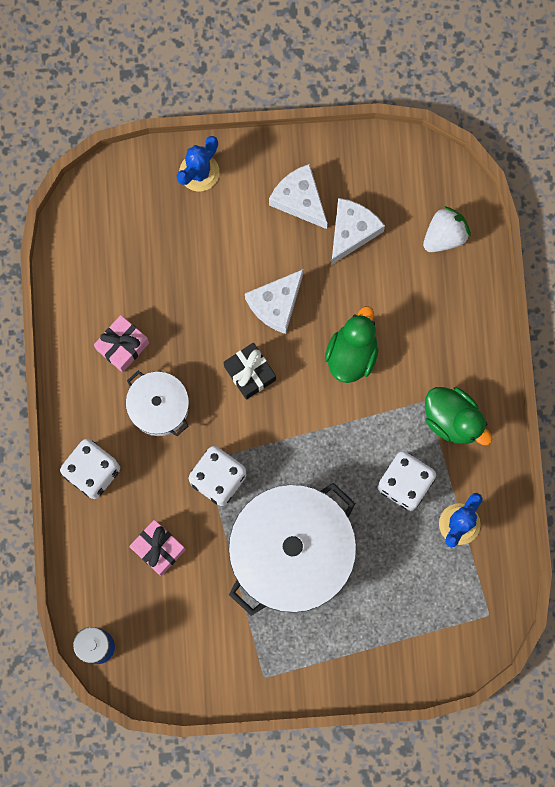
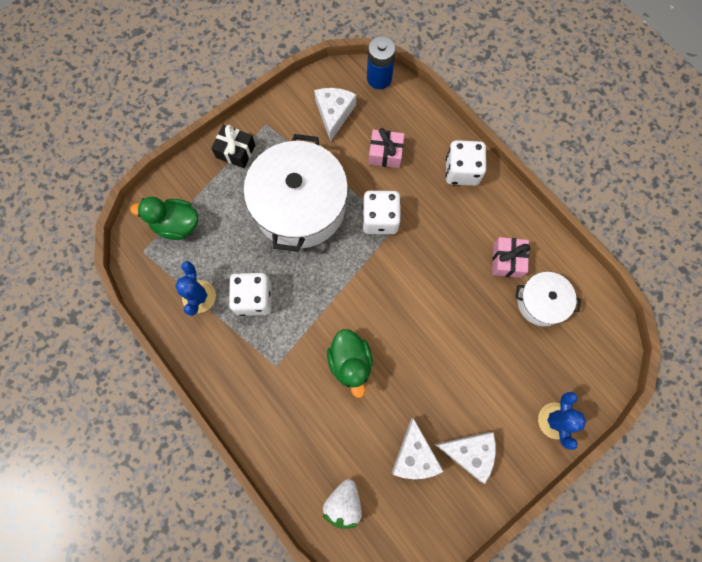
camera: 145 degrees right, 5 degrees down
(159, 407) = (452, 238): white pot -> white pot (541, 302)
(250, 373) = (410, 301): black gift -> black gift (235, 151)
(276, 304) = (428, 361): white cheese -> white cheese (334, 114)
(453, 420) = (248, 365): green duck -> green duck (176, 225)

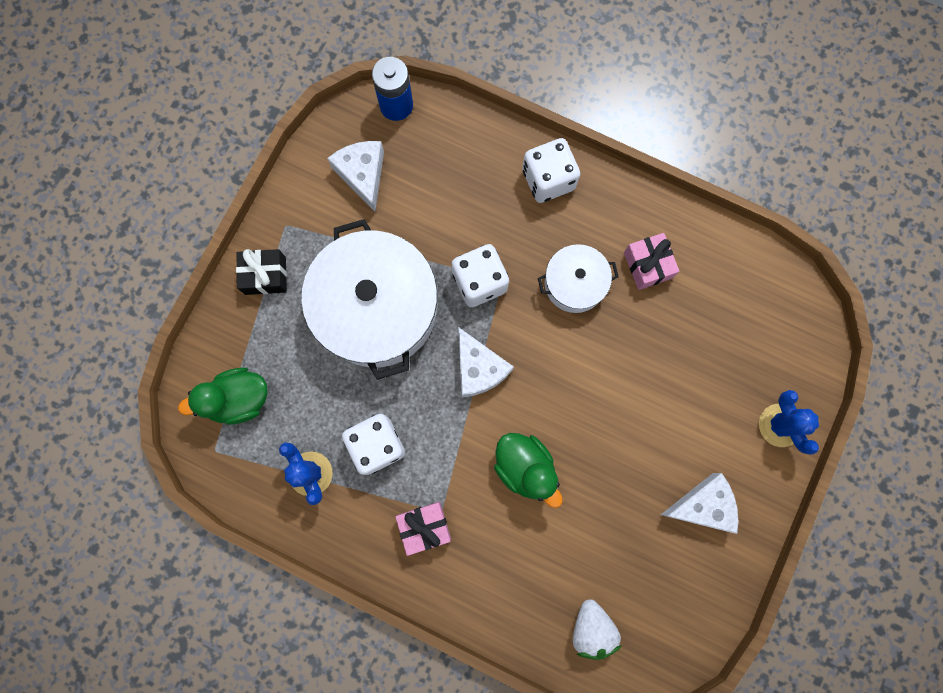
camera: 25 degrees left, 5 degrees up
(385, 154) = (448, 198): pink gift -> pink gift (424, 527)
(414, 455) = (644, 538): white cheese -> white cheese (479, 368)
(541, 302) = (707, 297): white pot -> white pot (574, 283)

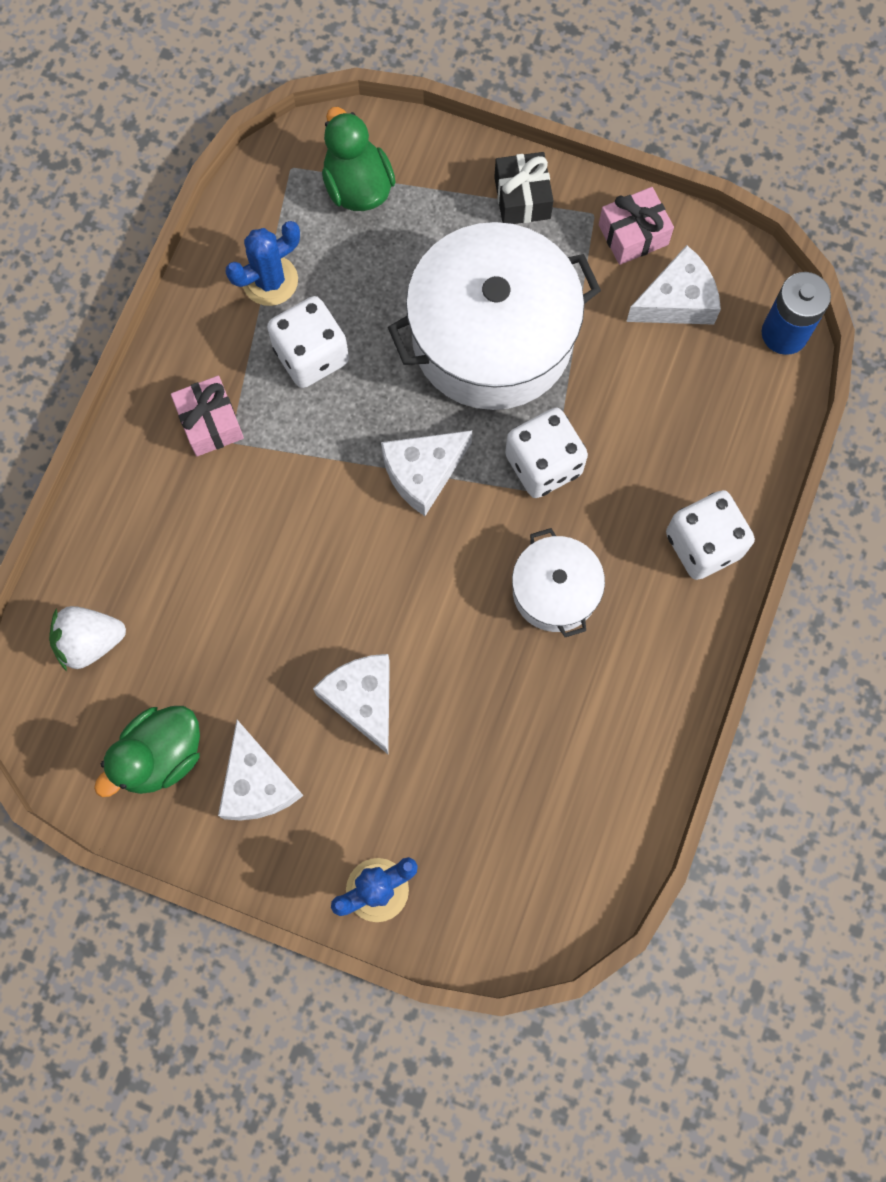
camera: 85 degrees right, 5 degrees down
(525, 467) = (294, 542): green duck -> green duck (160, 756)
(646, 425) = (363, 700): none -> white cheese
(648, 265) = (593, 691): pink gift -> pink gift (633, 235)

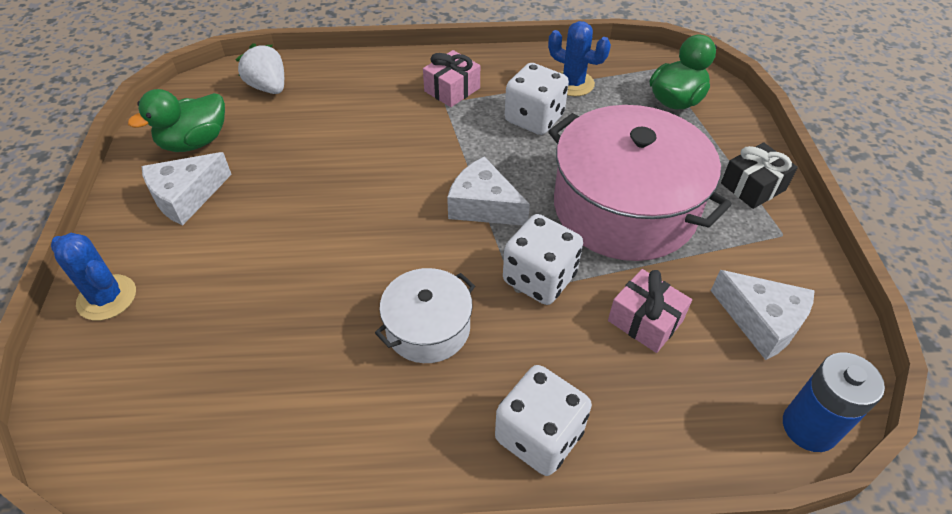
camera: 65 degrees right, 25 degrees down
(160, 756) = (194, 142): green duck -> green duck turned 60 degrees counterclockwise
(363, 700) = (274, 233): white cheese -> none
(492, 337) = (624, 208): white pot -> pink pot
(633, 235) = (791, 267): pink gift -> pink gift (645, 321)

